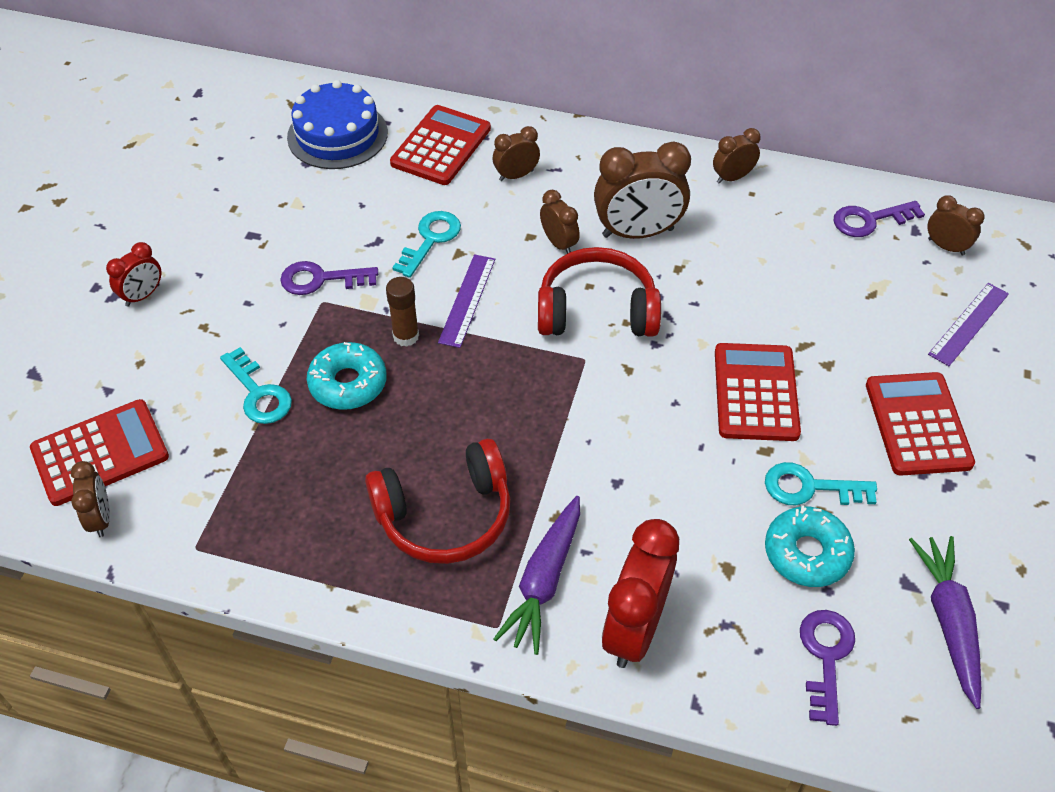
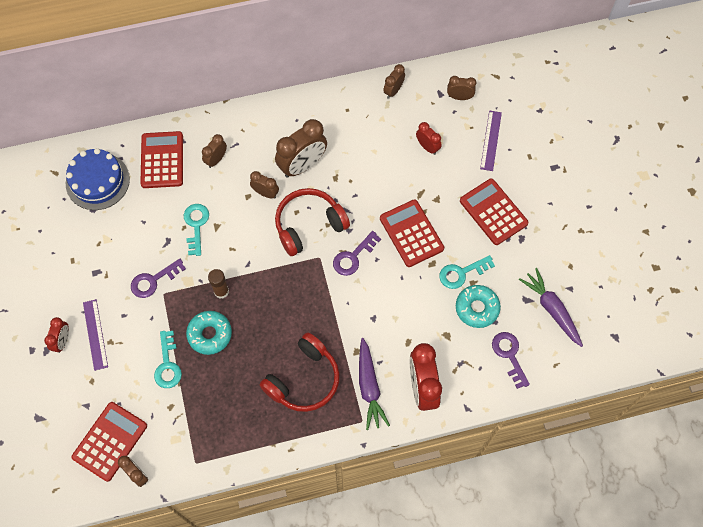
camera: 30 degrees left, 15 degrees up
(258, 393) = (167, 364): turquoise key -> turquoise key turned 60 degrees clockwise
(467, 300) = (239, 253): purple ruler -> purple ruler (95, 334)
(732, 177) = (332, 104): brown clock -> brown clock (393, 91)
(853, 289) = (427, 147): none -> red clock
(870, 220) = (415, 98): purple key -> purple key (353, 257)

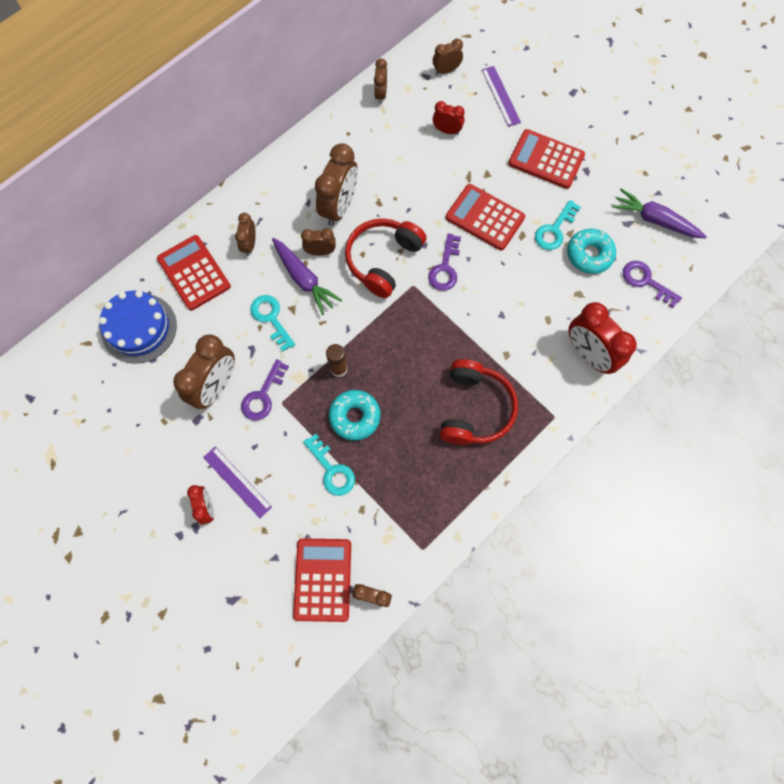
camera: 30 degrees left, 5 degrees up
(124, 255) = (216, 386): none -> brown clock
(369, 387) = (540, 381): purple carrot -> purple carrot (304, 279)

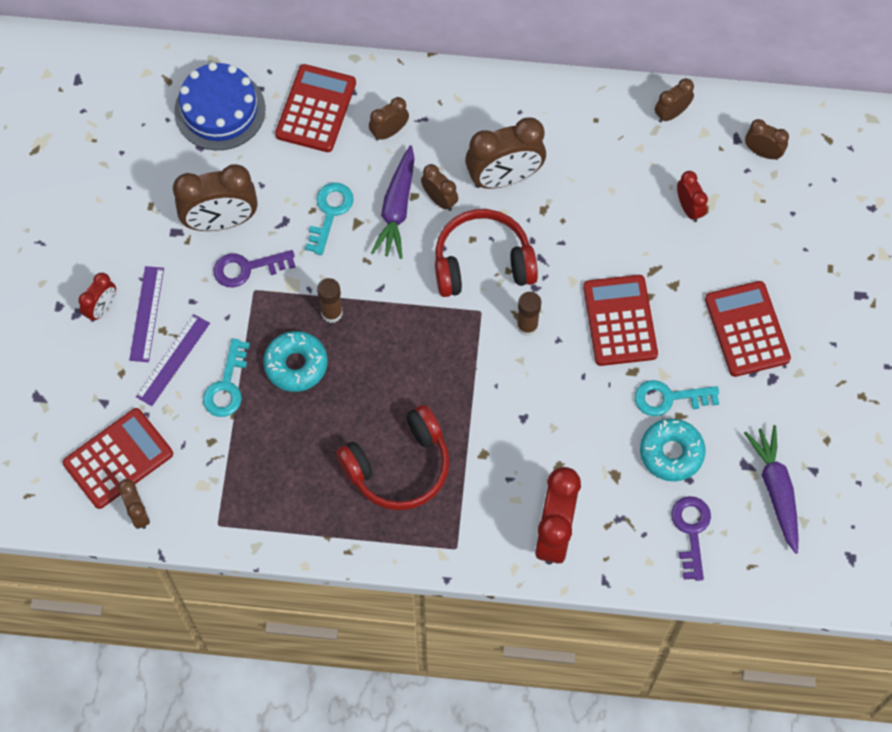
camera: 50 degrees right, 5 degrees down
(445, 268) = (527, 326): purple key -> brown glue stick
(501, 96) = (783, 228): purple ruler -> purple ruler (173, 360)

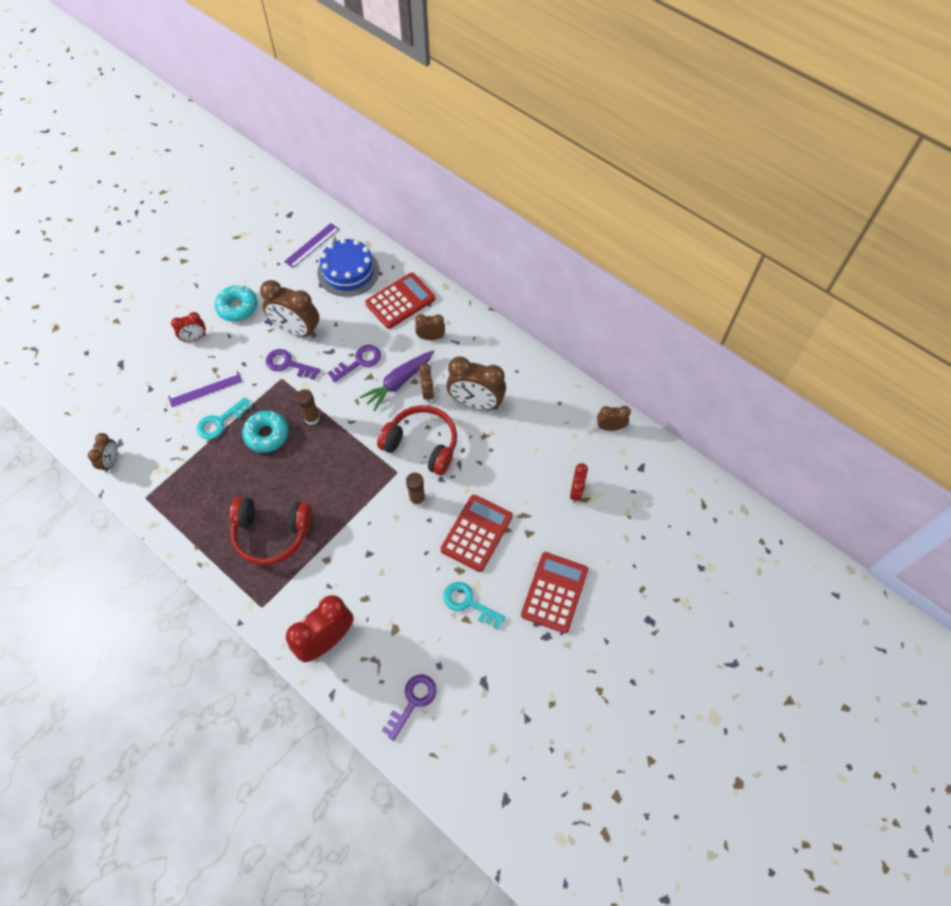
camera: 35 degrees right, 5 degrees down
(118, 459) = (129, 424): red calculator -> none
(147, 314) = (214, 355): purple ruler -> purple ruler (312, 245)
(330, 213) = (359, 362): turquoise key -> purple key
(671, 453) = (441, 640): turquoise donut -> turquoise donut (237, 307)
(762, 152) = (652, 486): brown clock -> none
(776, 490) = (490, 714): purple carrot -> none

